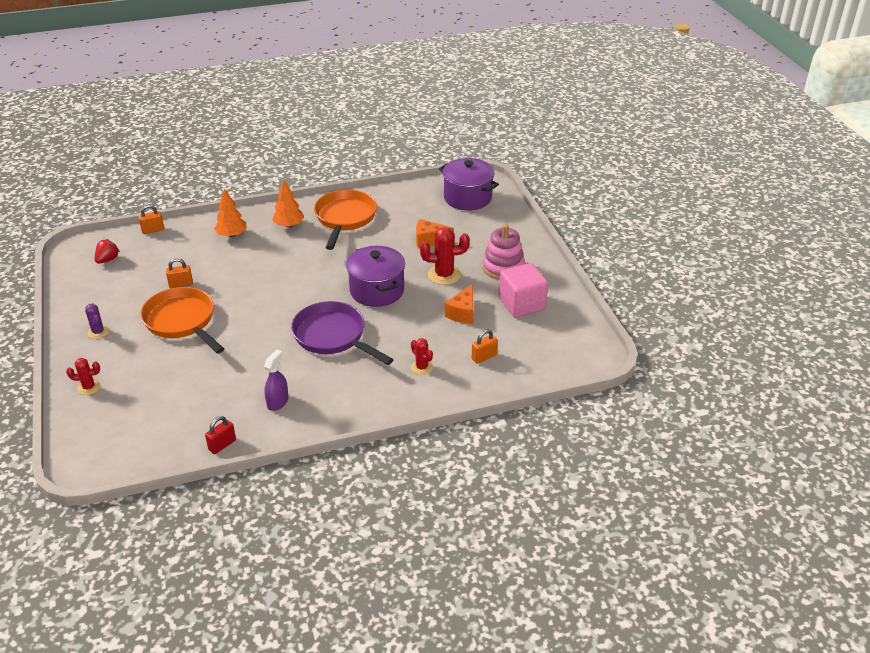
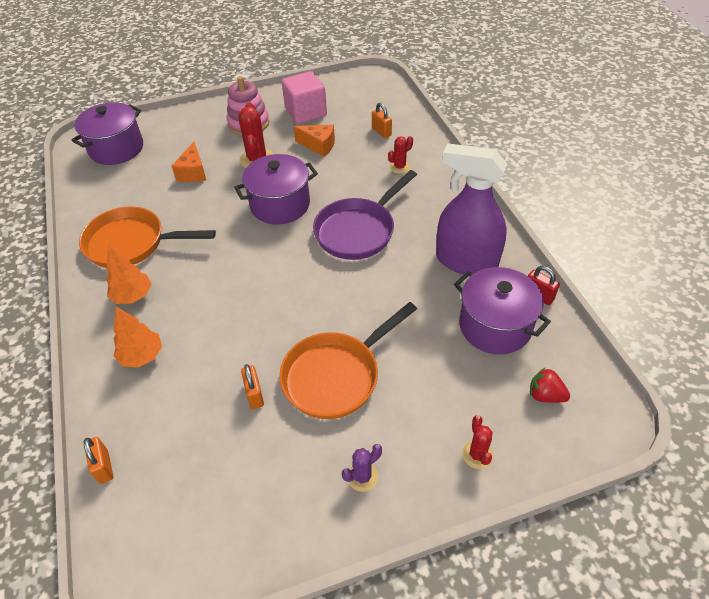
camera: 90 degrees left, 10 degrees up
(108, 259) = (177, 517): red strawberry -> red strawberry (545, 395)
(198, 411) = (495, 326): none -> purple pot
(277, 402) = (466, 261): purple spray bottle -> purple spray bottle, size x2.11

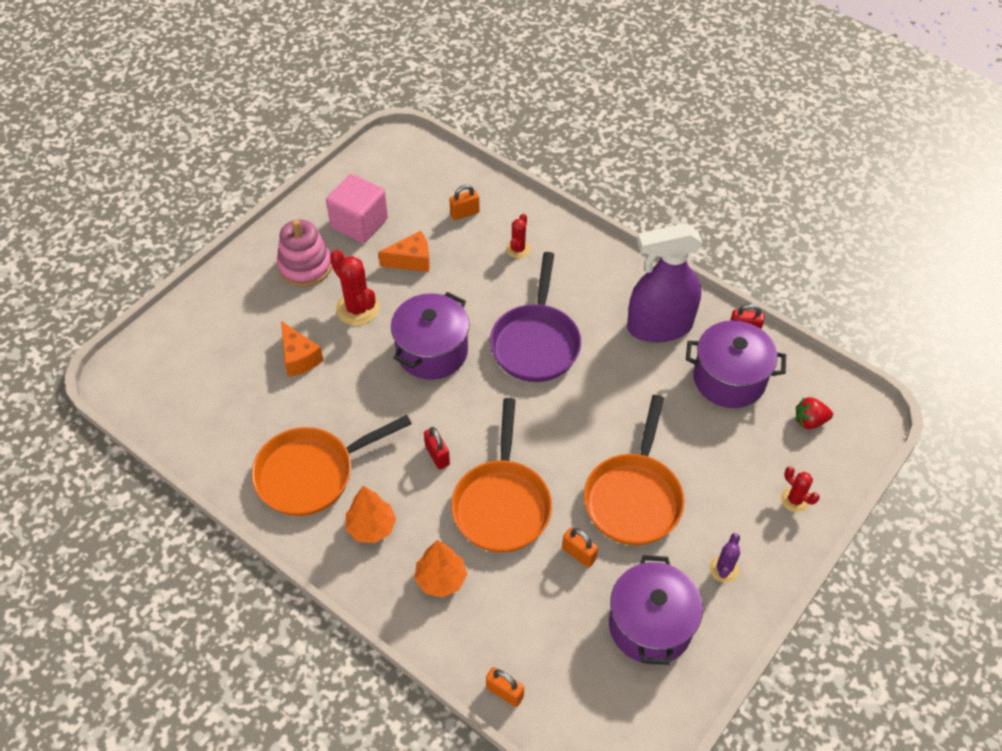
camera: 35 degrees left, 5 degrees up
(116, 149) = (174, 370): purple pot -> purple pot (650, 625)
(220, 272) = (437, 455): none -> red padlock
(233, 327) = (502, 504): none -> orange pan
(381, 132) = (464, 213): orange padlock -> orange padlock turned 45 degrees counterclockwise

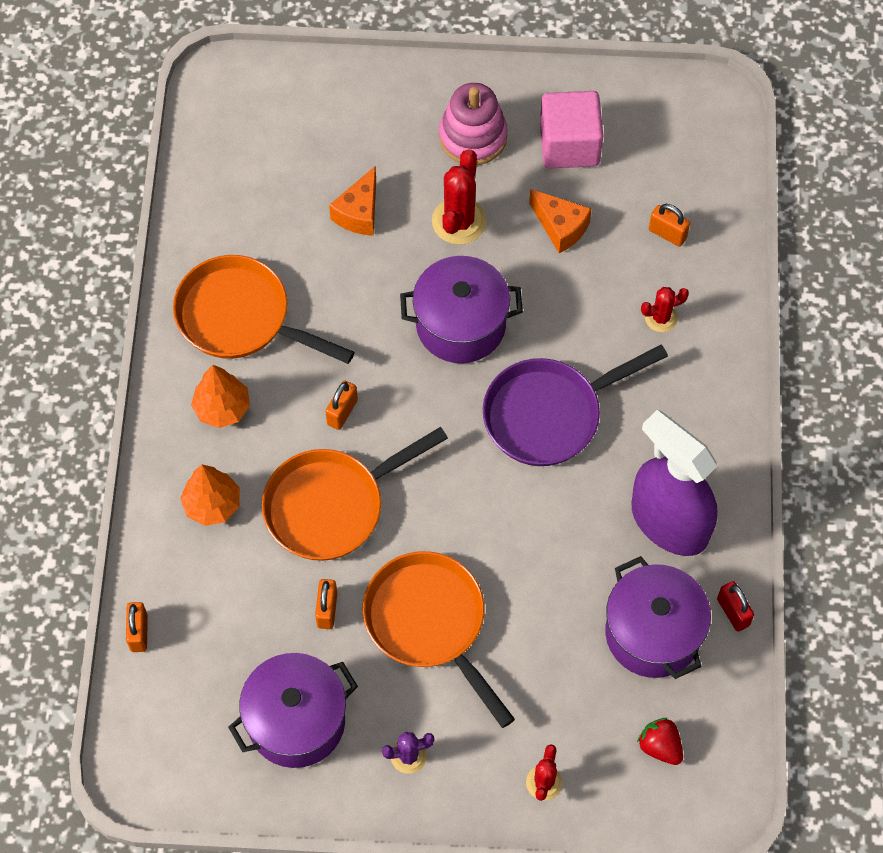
camera: 55 degrees right, 10 degrees up
(437, 455) = (342, 412): red padlock -> orange padlock
(634, 497) = (429, 623): orange pan -> orange pan turned 75 degrees clockwise

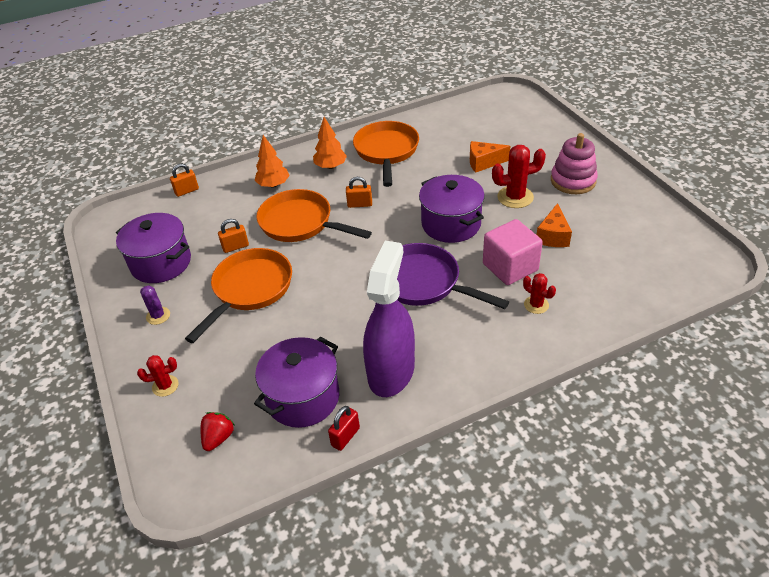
camera: 65 degrees right, 20 degrees down
(569, 145) = (611, 217): pink cube -> pink cube (510, 267)
(667, 234) = (598, 283): orange padlock -> none

